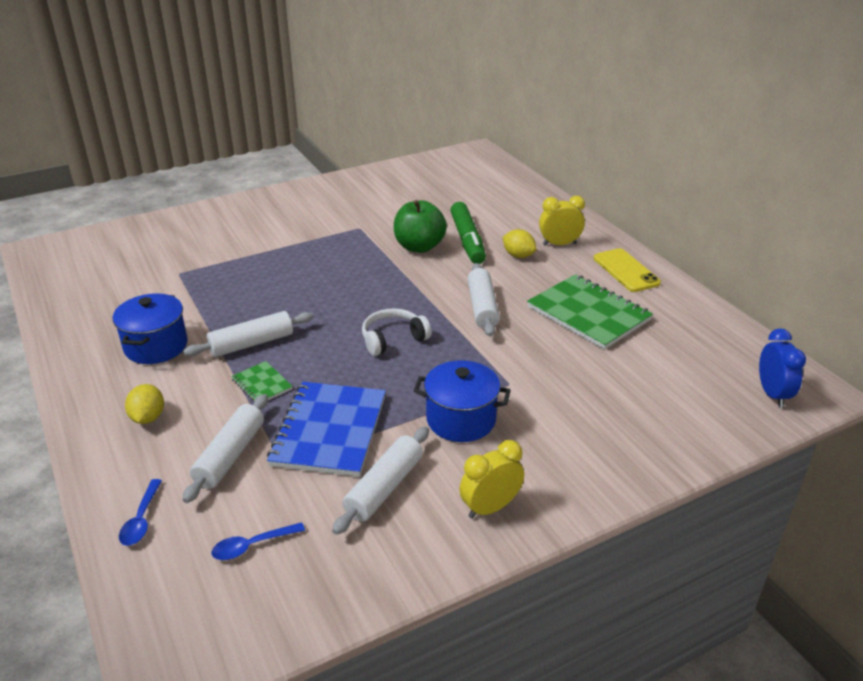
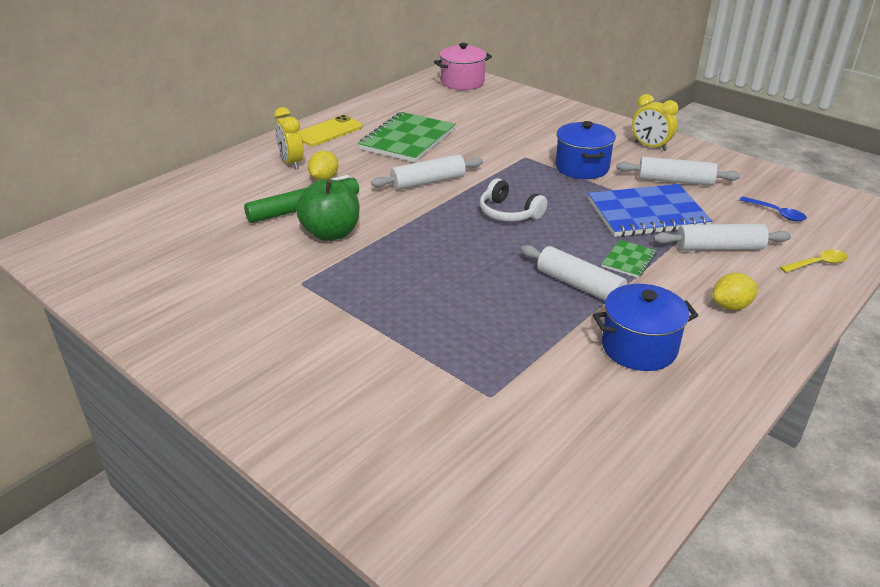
camera: 110 degrees left, 0 degrees up
(141, 520) = (818, 264): blue spoon -> yellow spoon
(772, 394) = (462, 82): blue clock -> pink pot

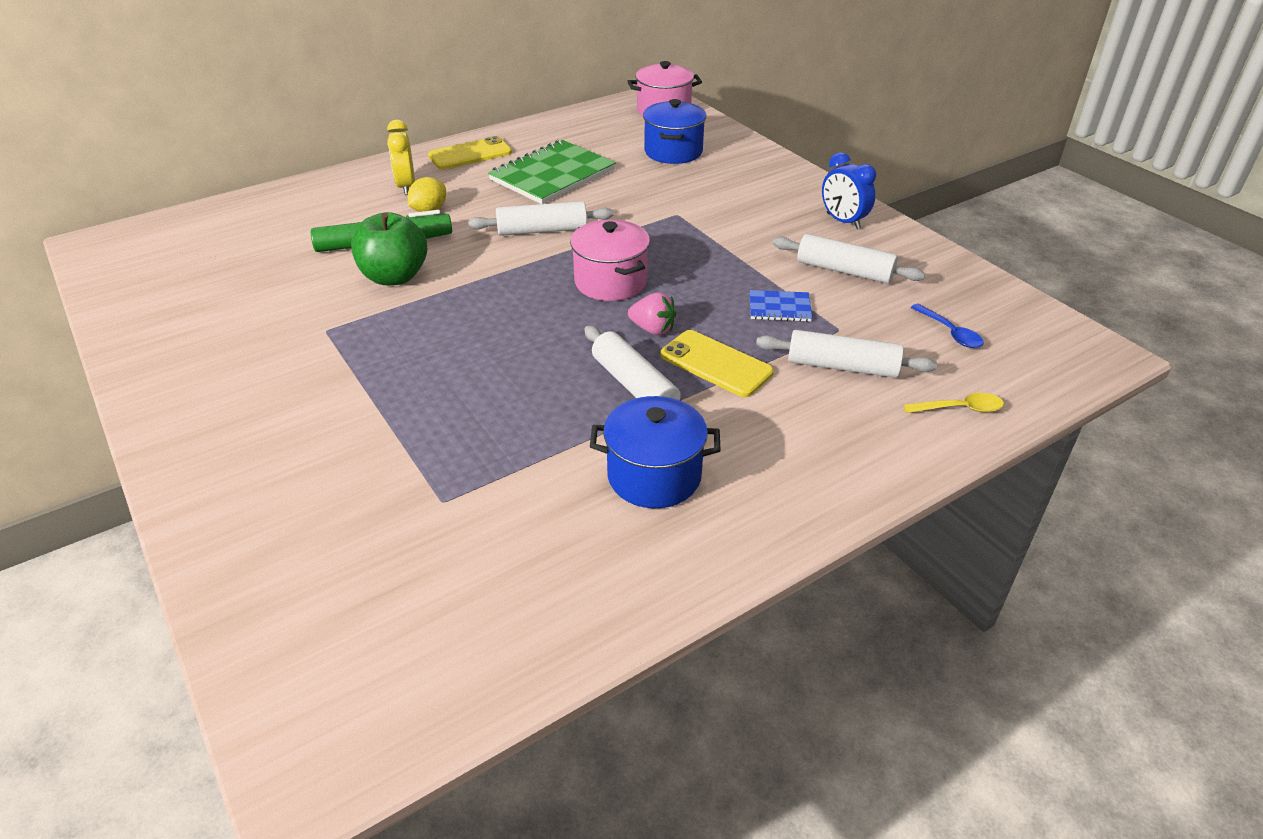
camera: 15 degrees right, 5 degrees up
(509, 213) = (610, 282): white headphones -> pink pot
(564, 242) = (653, 329): none -> pink strawberry
(582, 167) = (737, 237): blue pot -> blue pot (673, 152)
(628, 260) = (716, 364): green notebook -> yellow phone
(647, 213) = (779, 308): blue notebook -> blue notebook, size x0.47
(650, 146) = (843, 221): yellow clock -> blue clock
(730, 306) = (805, 444): yellow lemon -> none

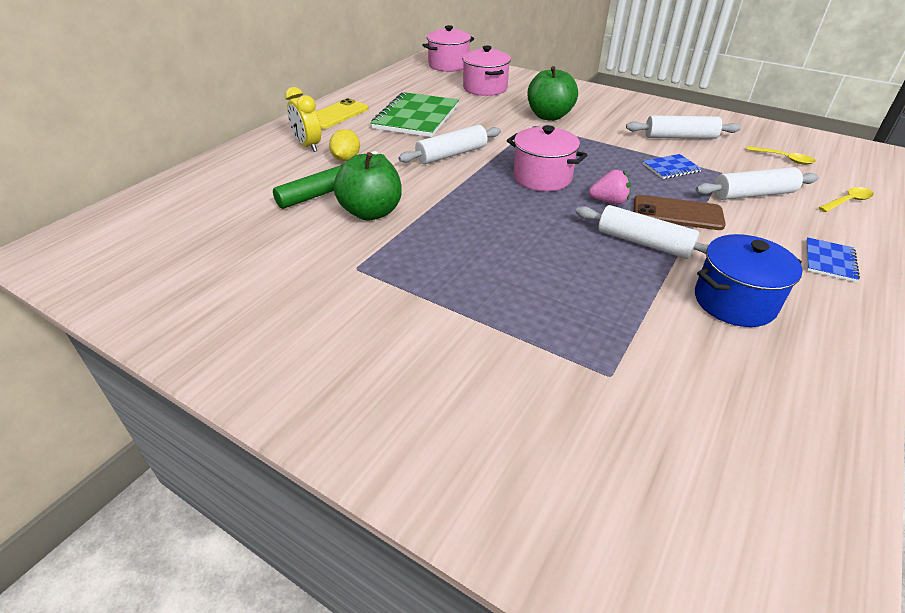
camera: 25 degrees left, 0 degrees up
(673, 152) = (485, 88): blue pot -> pink pot
(709, 206) = (549, 116): none -> green apple
(716, 364) = (677, 213): yellow phone -> brown phone
(828, 469) = (829, 261): none -> blue notebook
(843, 221) = (642, 109): blue clock -> none
(950, 332) = (784, 159): blue spoon -> yellow spoon

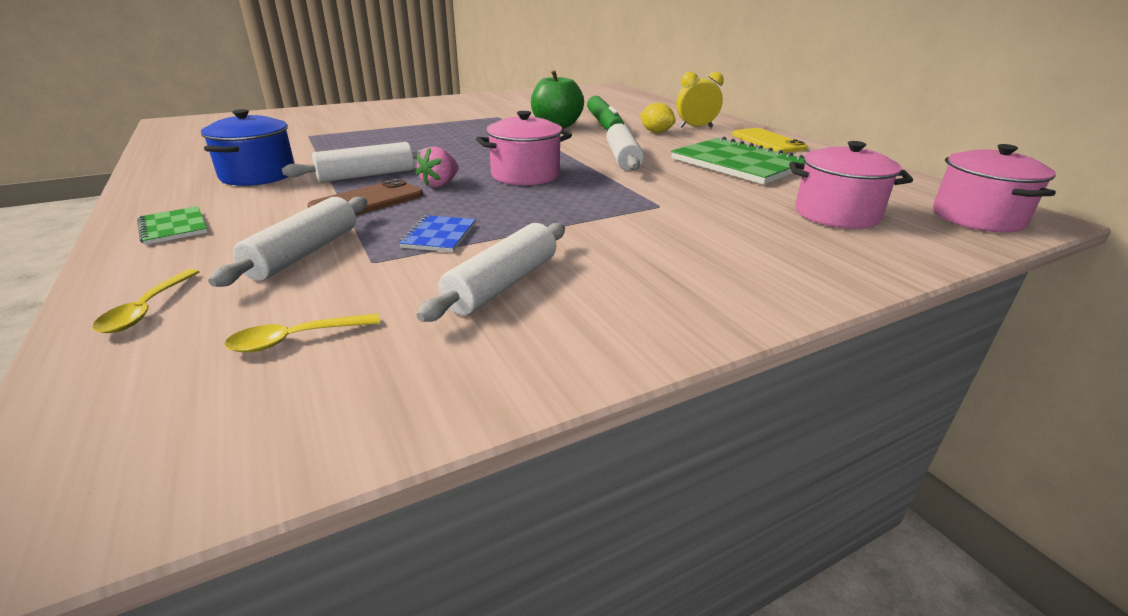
camera: 120 degrees right, 10 degrees down
(549, 116) = (684, 222): green apple -> none
(829, 261) = (174, 227): blue notebook -> green notebook

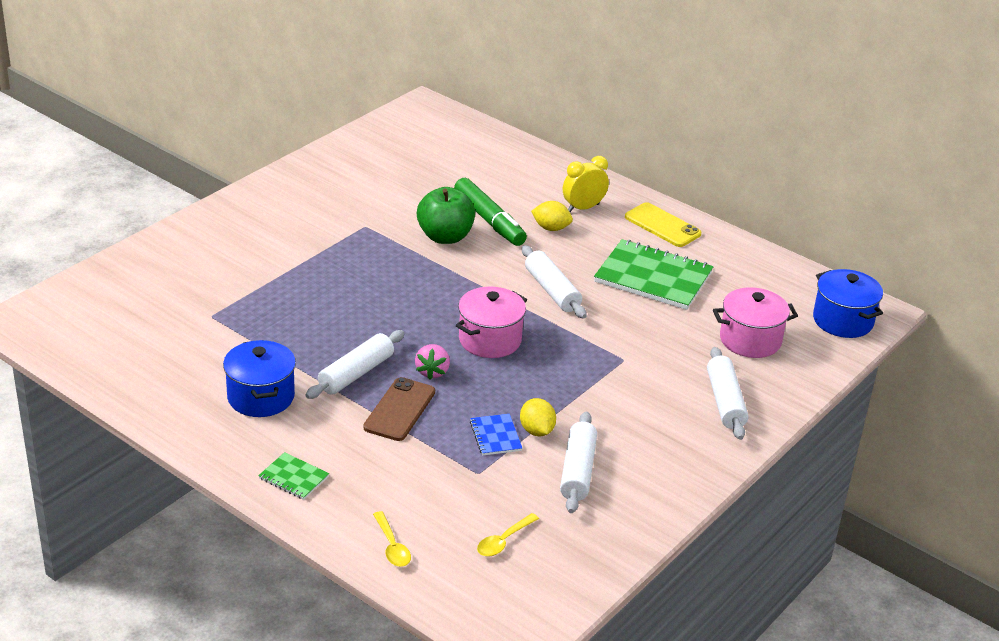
camera: 25 degrees left, 5 degrees up
(304, 253) = (424, 477): white rolling pin -> white rolling pin (725, 402)
(494, 240) = (536, 431): none -> yellow lemon
(977, 218) = (843, 321): pink pot -> blue pot

